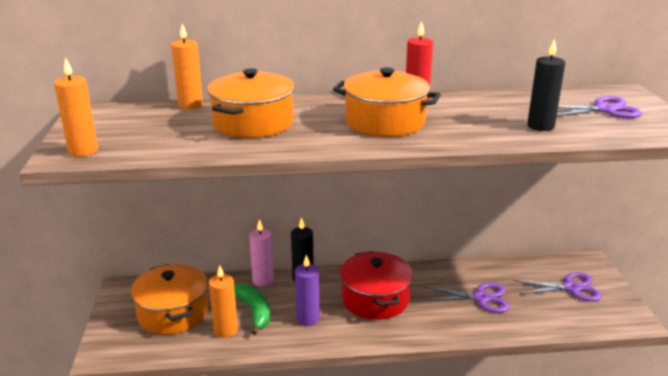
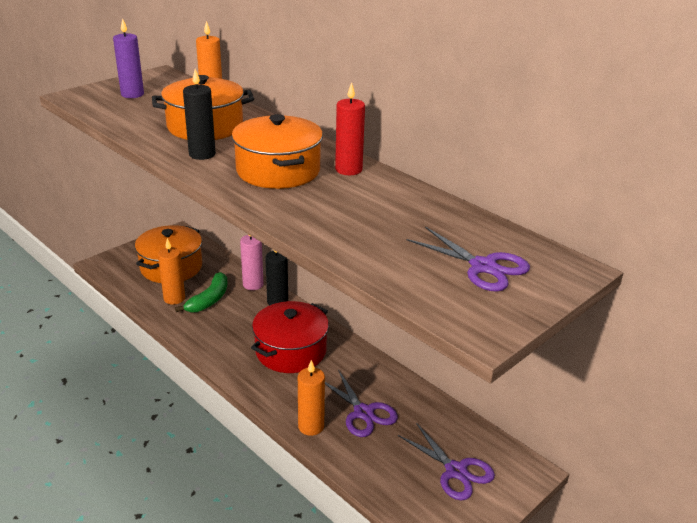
camera: 50 degrees right, 5 degrees up
(83, 151) = (88, 98): orange candle -> orange candle (311, 426)
(307, 319) = (226, 328): purple candle -> purple candle (132, 94)
(540, 126) = (374, 242): black candle -> black candle (202, 154)

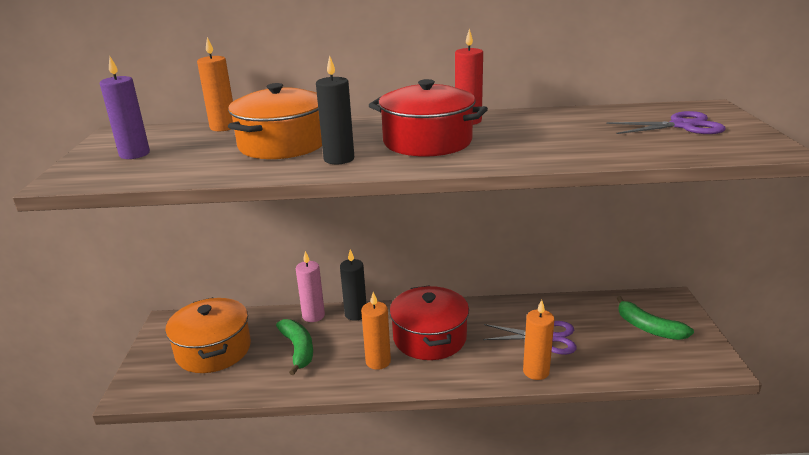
camera: 45 degrees left, 5 degrees down
(174, 298) = (264, 369): orange candle -> orange candle (378, 361)
(278, 171) = (427, 141): orange pot -> red pot
(456, 471) = (648, 328): purple scissors -> green banana

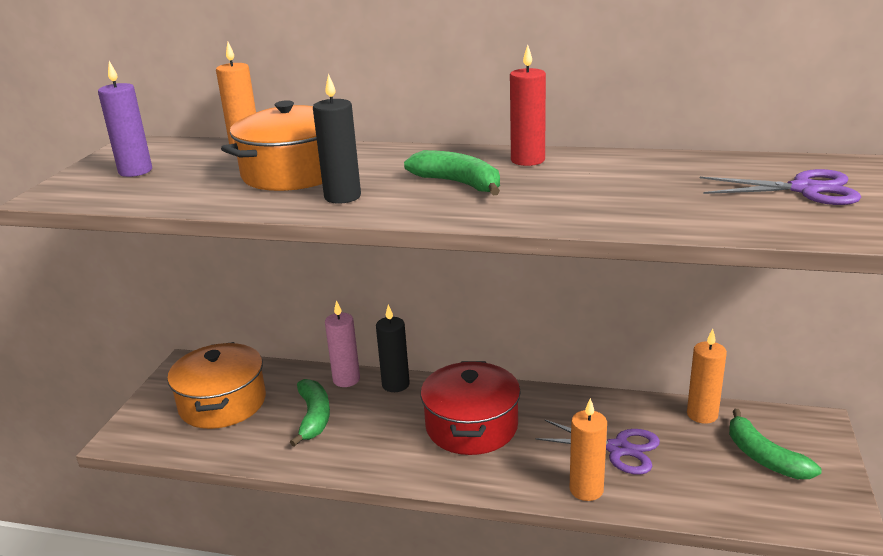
camera: 15 degrees right, 0 degrees up
(378, 361) = (398, 446): orange candle -> orange candle (702, 414)
(427, 141) = (459, 183): red pot -> green banana

